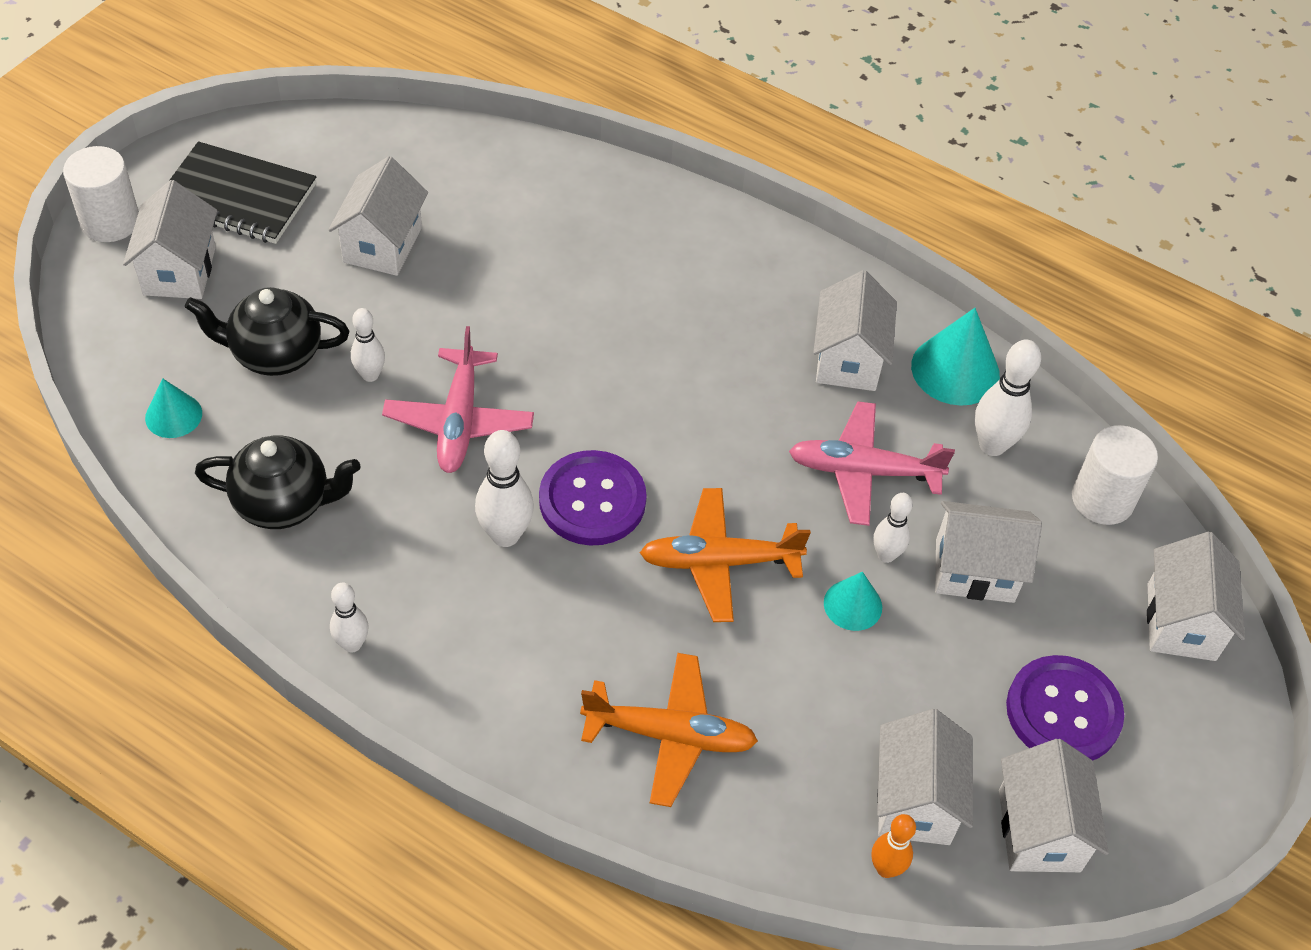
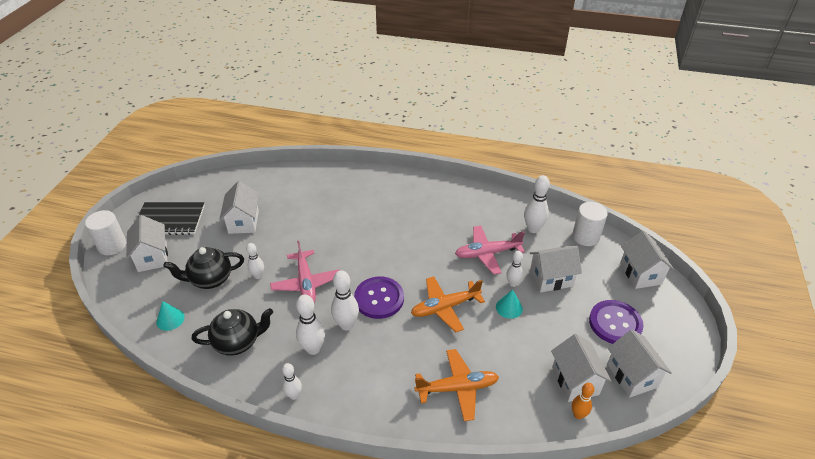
camera: 15 degrees left, 10 degrees down
(422, 563) = (313, 349): none -> white bowling pin
(848, 359) = (460, 213): white house -> none
(955, 370) = (504, 205): turquoise cone -> none

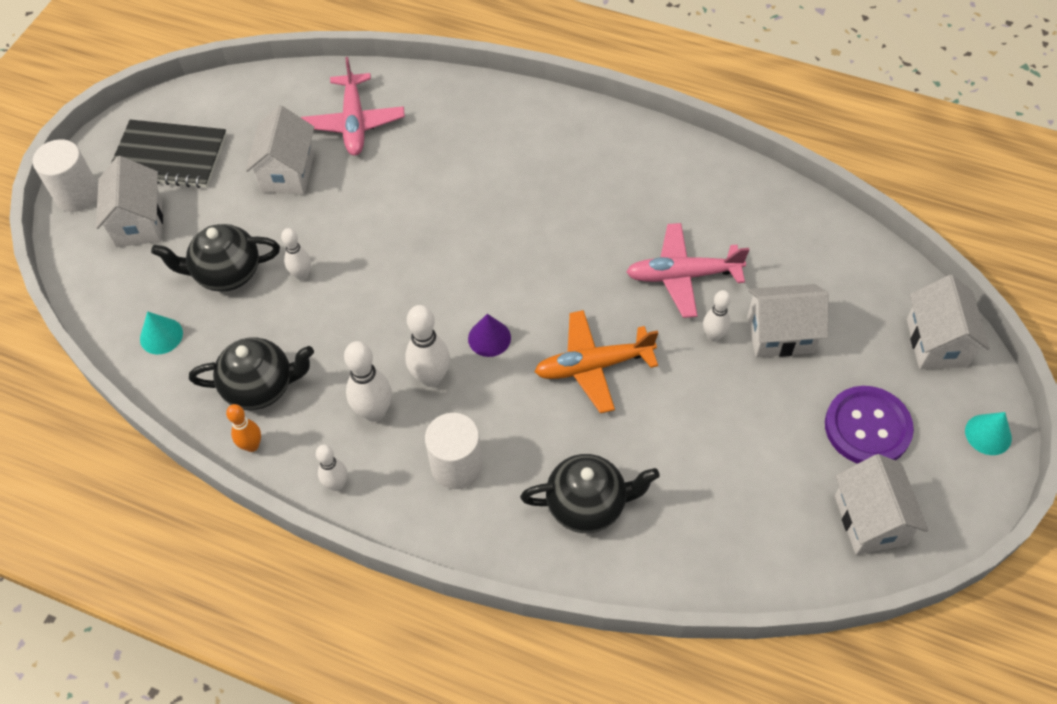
camera: 10 degrees right, 15 degrees up
(306, 283) = (376, 297): pink plane -> pink plane (354, 123)
(379, 298) = (489, 338): purple button -> purple cone
(457, 388) = (587, 505): orange plane -> black teapot
(509, 307) = (698, 378): turquoise cone -> turquoise cone (988, 434)
(533, 229) = (771, 237): white bowling pin -> none
(575, 381) = (776, 516): white house -> none
(578, 415) = (766, 572): orange bowling pin -> orange bowling pin (252, 445)
(585, 237) = (860, 262): white cylinder -> white cylinder (457, 466)

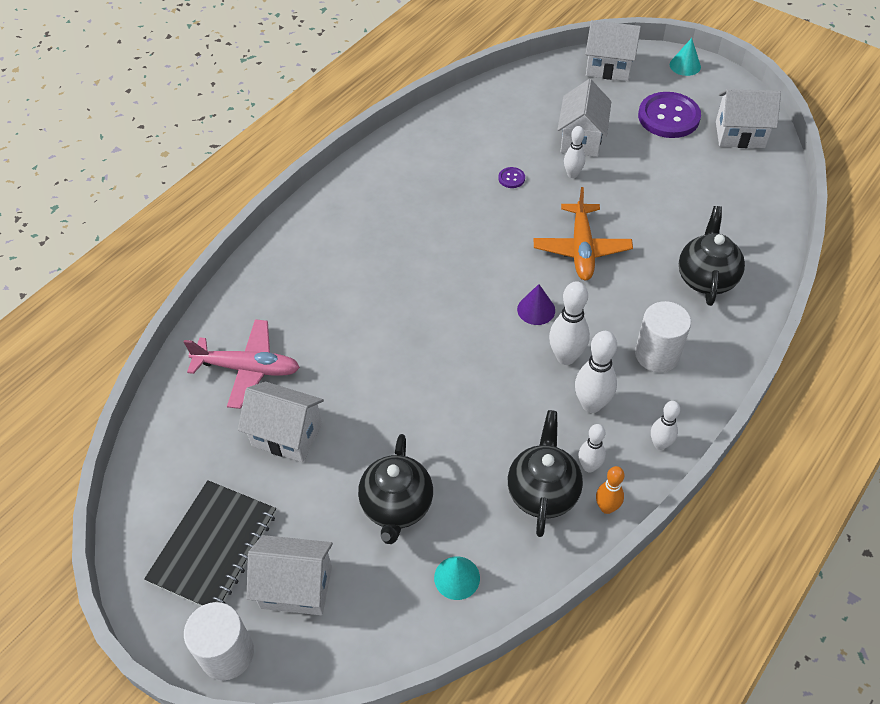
camera: 75 degrees left, 5 degrees down
(302, 275) = (422, 440): white bowling pin -> white bowling pin (589, 466)
(682, 275) = (511, 178): pink plane -> purple button

